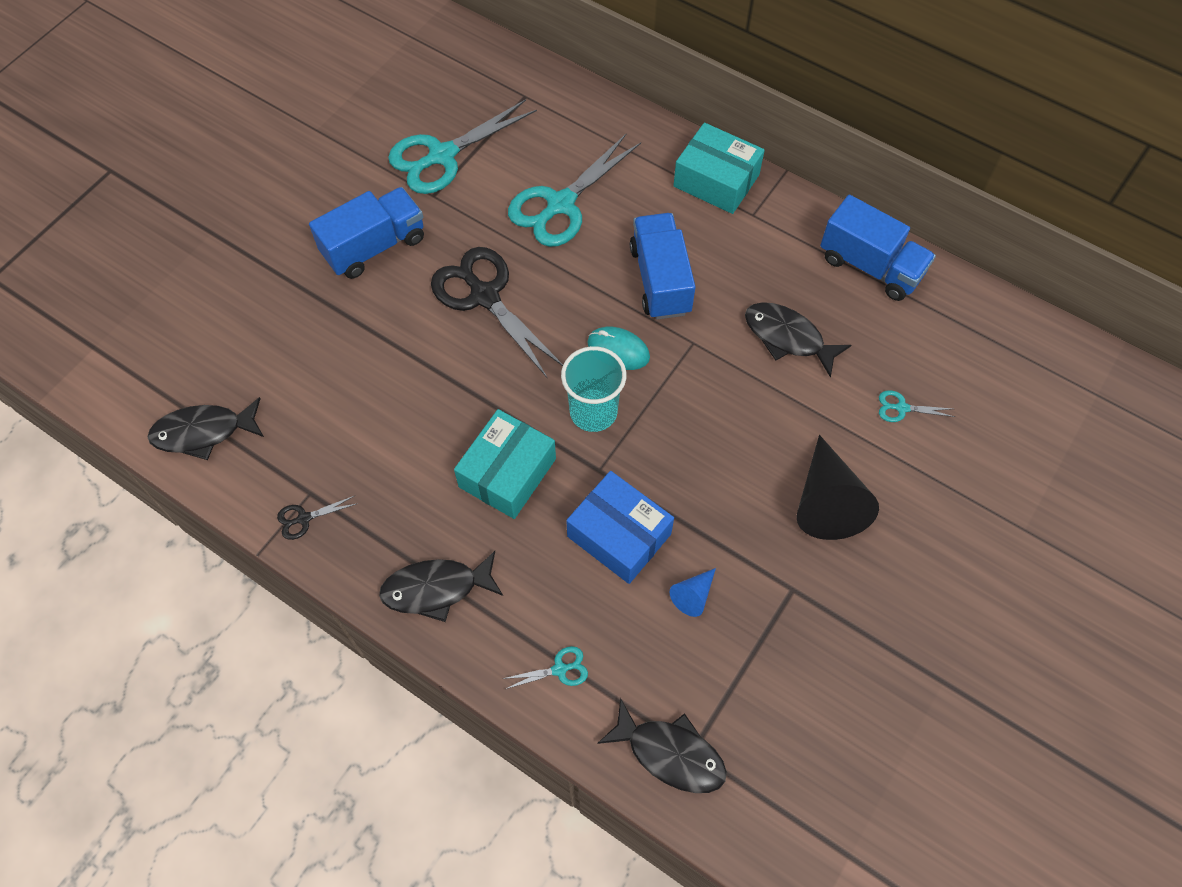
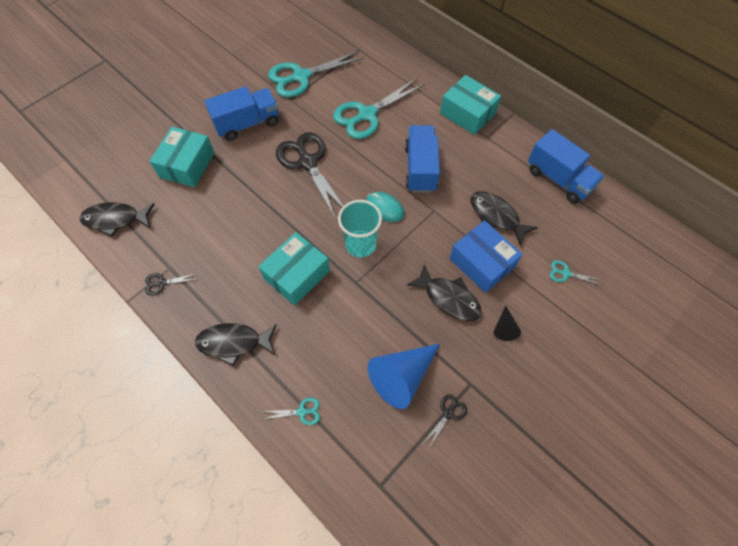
camera: 10 degrees right, 0 degrees up
(294, 328) = (187, 165): none -> turquoise box
(619, 535) = (360, 327): blue box -> blue box (481, 263)
(670, 753) = (364, 485): black fish -> black fish (449, 298)
(693, 595) = (402, 376): blue cone -> blue cone, size x2.06
(769, 636) = (448, 414): none -> black scissors
(827, 501) = (504, 328): black cone -> black cone, size x0.49

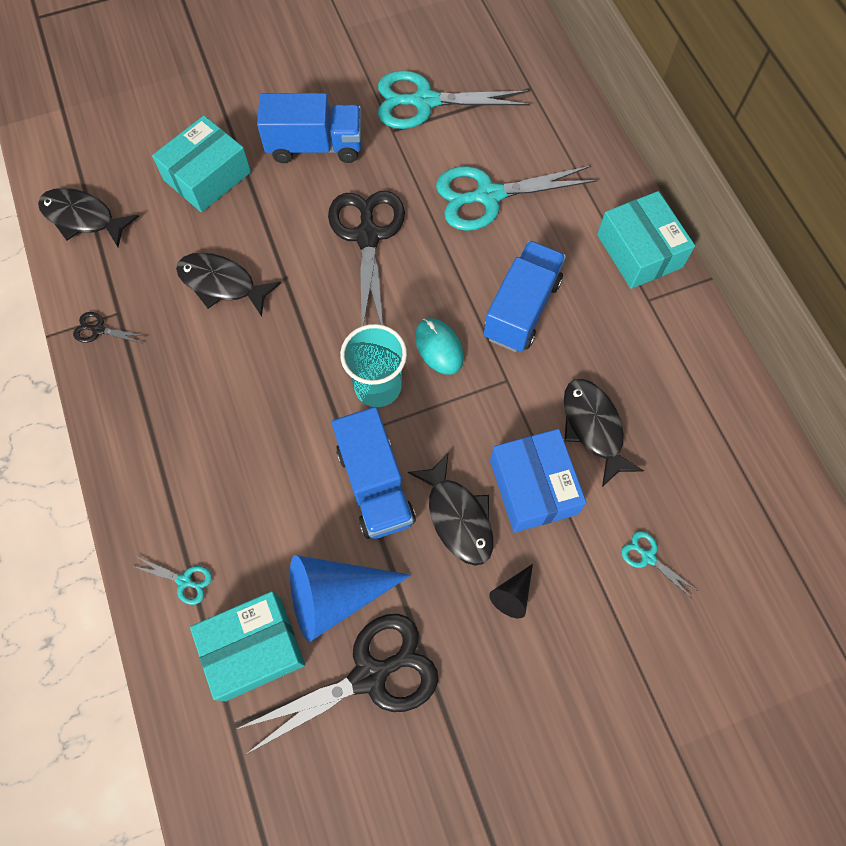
camera: 25 degrees right, 5 degrees up
(233, 343) = (146, 450): black fish -> black fish (222, 284)
(297, 275) = (271, 393): turquoise box -> turquoise box (253, 648)
(448, 414) = (370, 676): black scissors -> black scissors, size x2.36
(558, 179) = (722, 410): blue truck -> blue truck (375, 485)

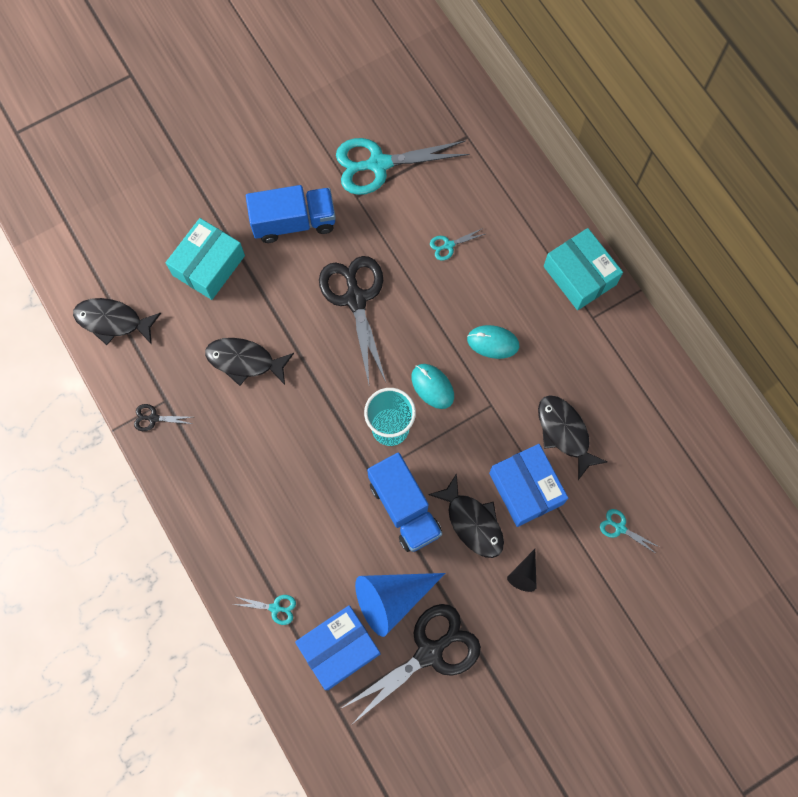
camera: 10 degrees left, 5 degrees up
(253, 648) = (339, 648): turquoise box -> blue box
(488, 196) = (448, 245): turquoise scissors -> turquoise scissors, size x0.42
(521, 309) = (493, 342): blue truck -> turquoise mouse

